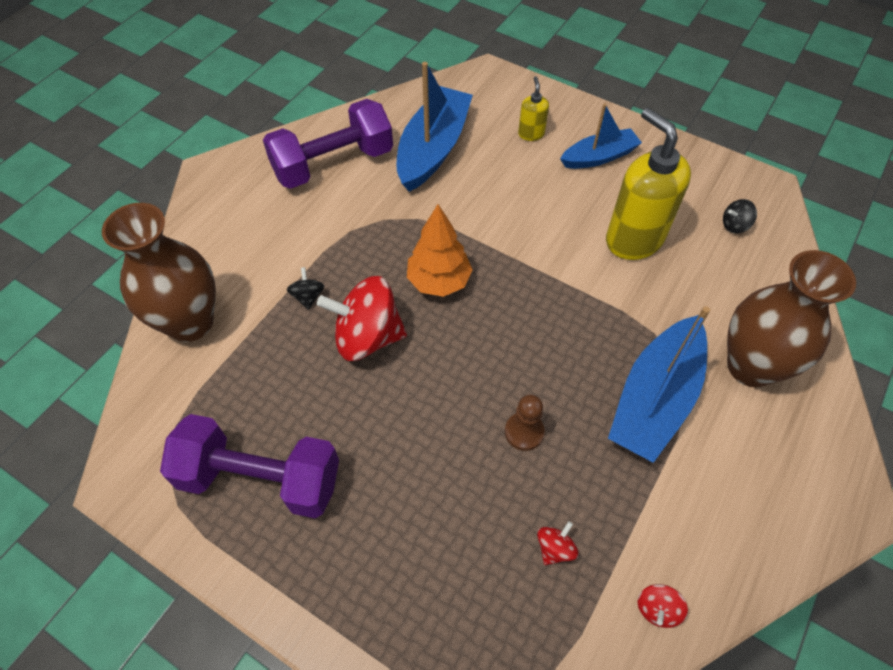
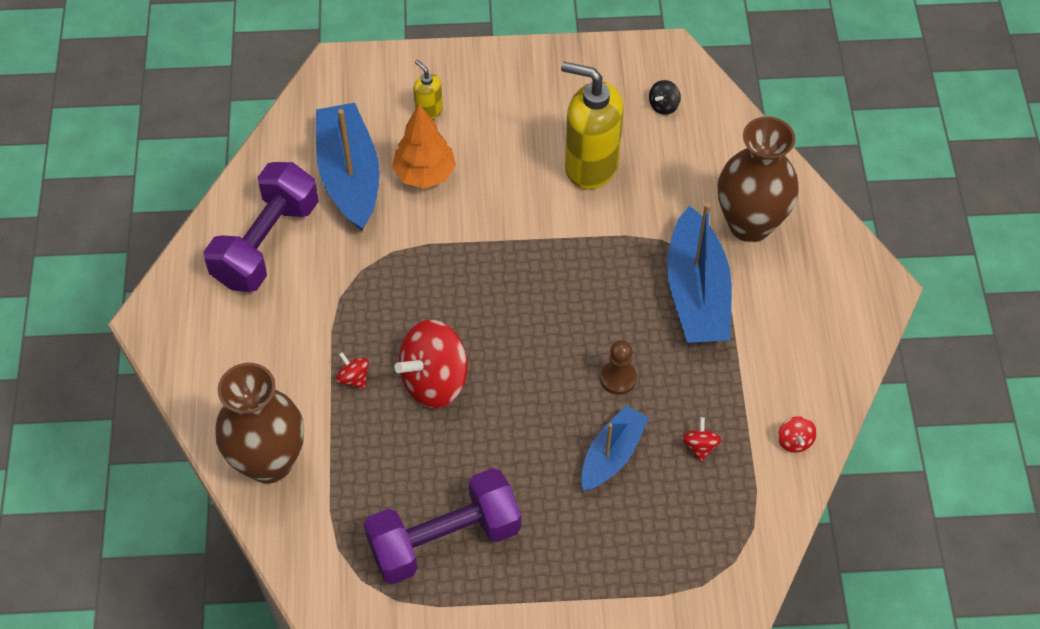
camera: 35 degrees left, 0 degrees up
(308, 296) = (354, 378): black spinning top -> red spinning top
(439, 281) = (456, 298): orange tree -> orange tree (424, 174)
(599, 157) = (507, 101): blue boat -> blue boat (612, 455)

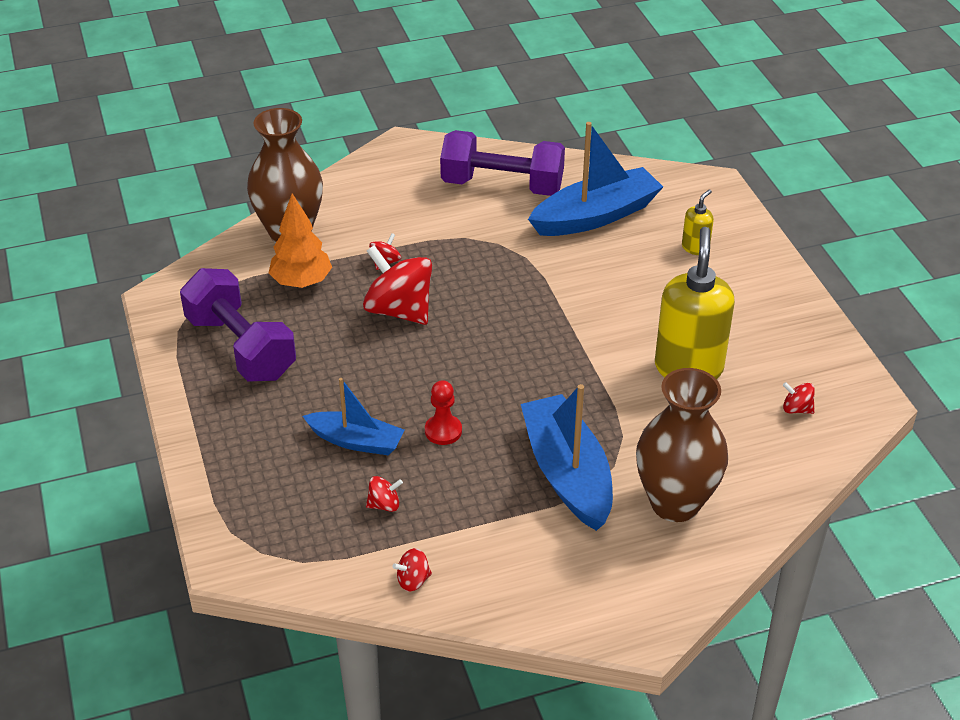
camera: 75 degrees right, 15 degrees down
(424, 174) = (620, 260): orange tree -> orange tree (301, 282)
(618, 378) = (443, 431): brown pawn -> red pawn
(663, 106) = (796, 409): black spinning top -> red spinning top
(696, 293) = (567, 473): blue boat -> blue boat turned 90 degrees clockwise

